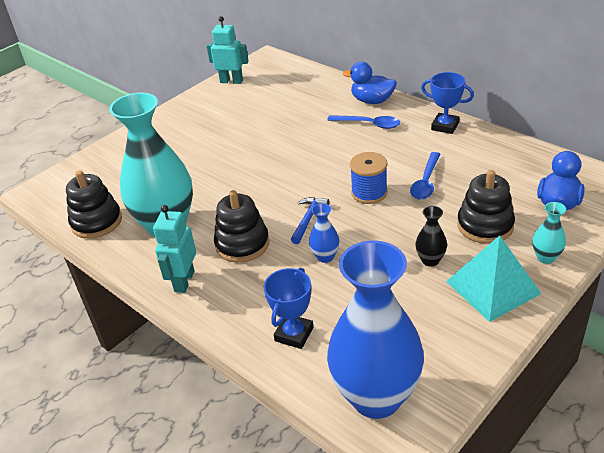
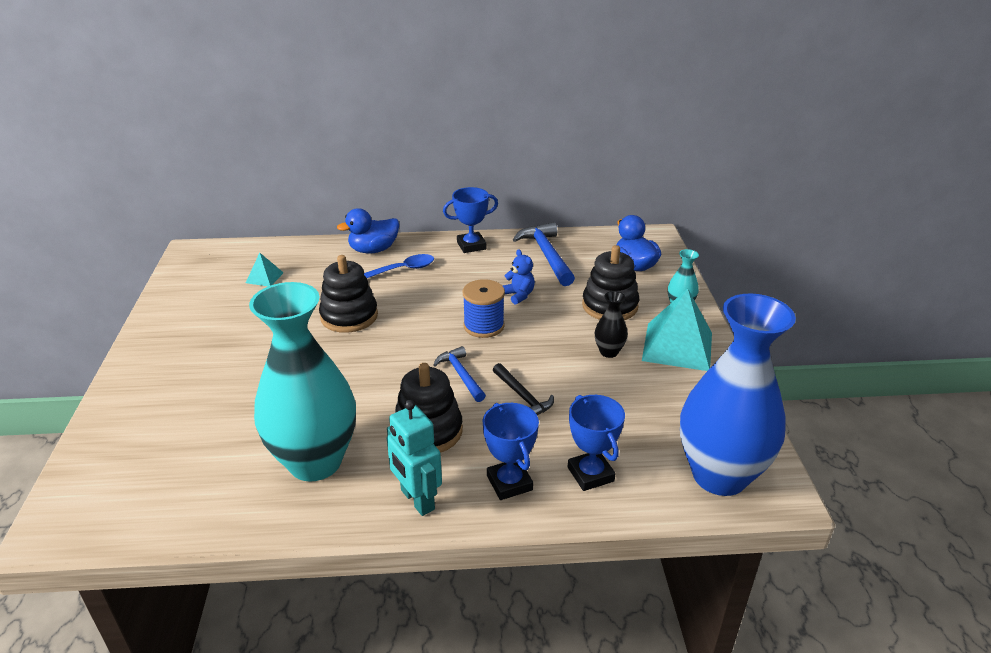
camera: 50 degrees left, 5 degrees down
(96, 222) = (211, 509): black stacking toy -> black stacking toy (349, 316)
(231, 81) = (180, 289): turquoise robot -> none
(242, 306) = (509, 483): none -> blue trophy
(283, 93) = (264, 277): none -> turquoise pyramid
(325, 257) = (523, 397): blue vase -> black hammer
(426, 182) = (519, 295): blue spoon -> blue teddy bear
(494, 159) = (546, 255): none -> blue hammer

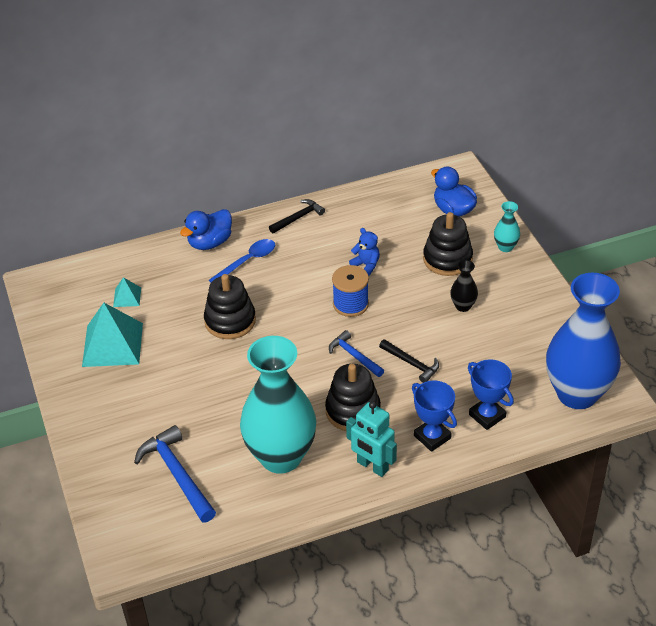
camera: 15 degrees left, 10 degrees up
(471, 246) = (298, 218): blue trophy -> black hammer
(546, 255) = (371, 214): blue hammer -> blue hammer (177, 474)
(677, 346) = (515, 288): turquoise pyramid -> turquoise pyramid (112, 344)

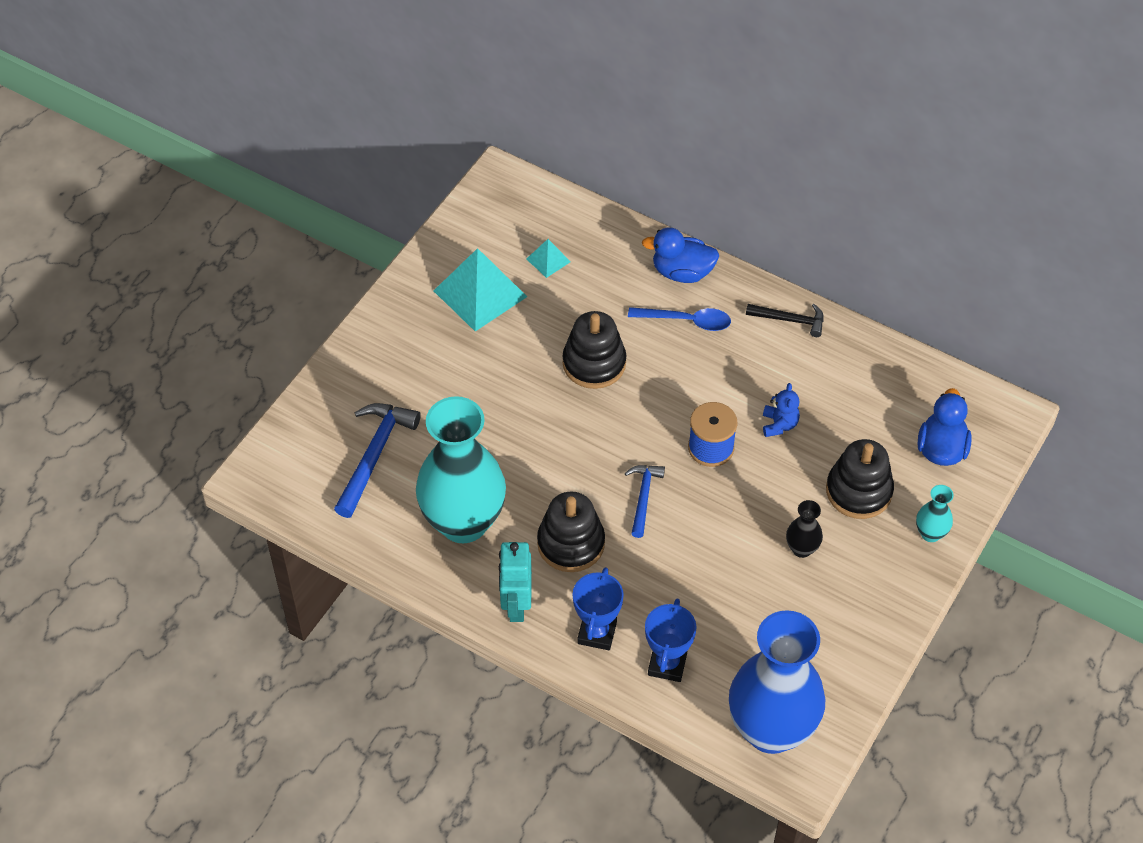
camera: 50 degrees right, 10 degrees up
(412, 364) = (678, 554): black hammer -> none

